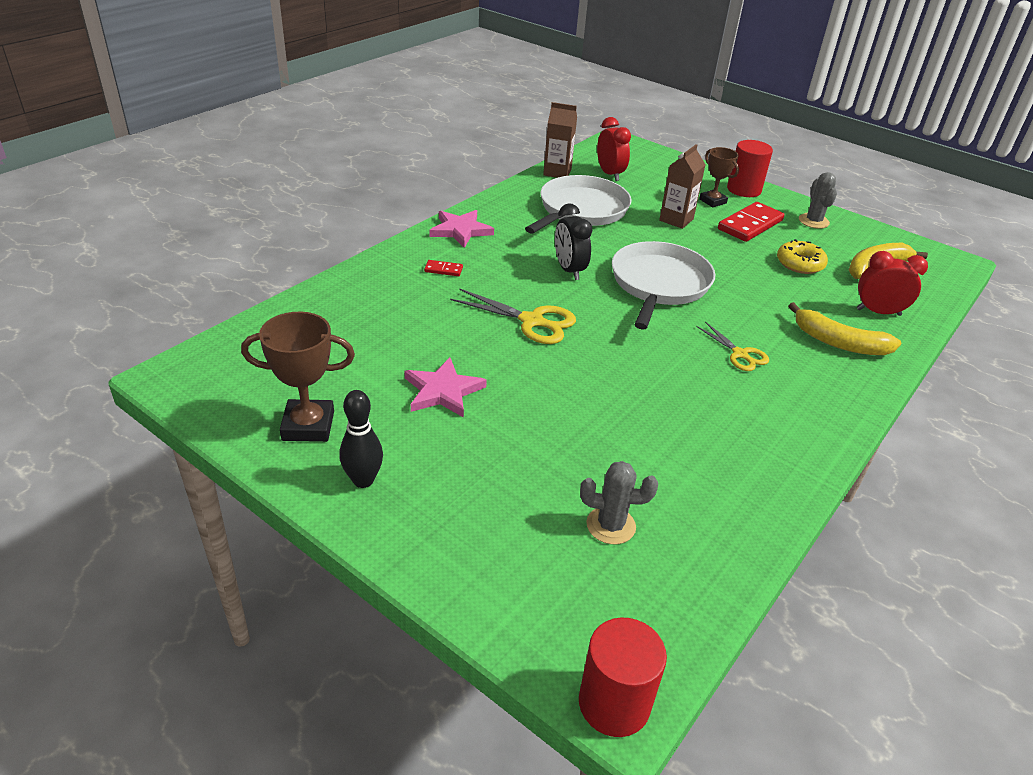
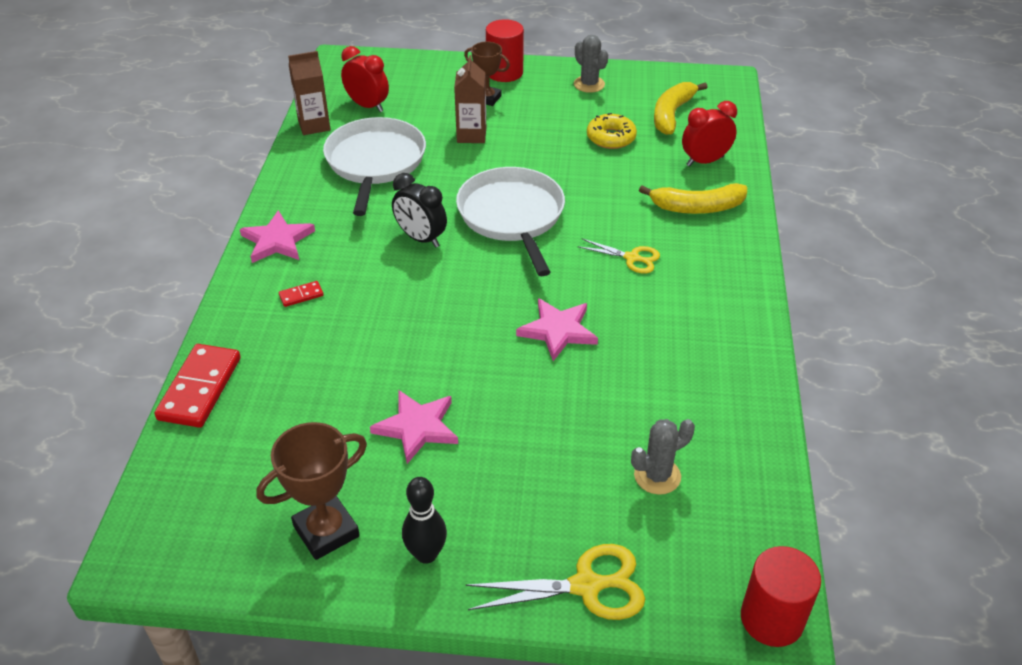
camera: 30 degrees left, 5 degrees up
(531, 321) = (433, 312): yellow scissors -> yellow scissors (586, 586)
(623, 377) = (558, 330): none -> pink star
(750, 225) = (540, 112): red domino -> red domino (200, 388)

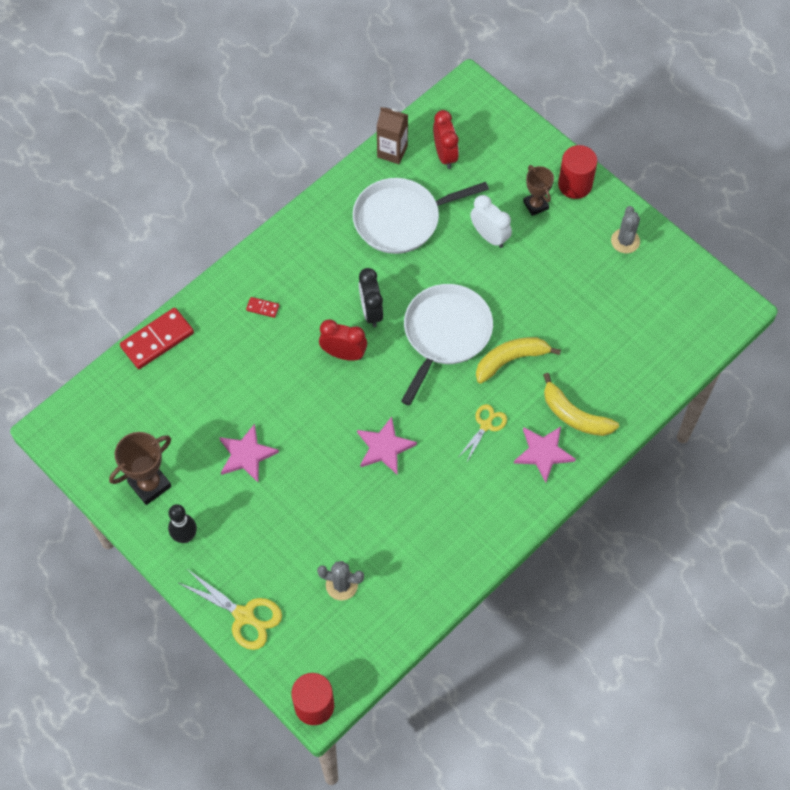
camera: 40 degrees right, 20 degrees up
(277, 241) = (284, 250): pink star -> pink star (543, 453)
(326, 531) = (149, 484): brown trophy -> brown trophy turned 45 degrees counterclockwise
(375, 163) = (401, 219): white pan -> white pan turned 150 degrees counterclockwise
(471, 135) = (489, 236): brown carton -> white clock
(611, 138) = (584, 308): yellow donut -> none
(632, 258) = (486, 425): yellow scissors -> yellow scissors turned 120 degrees counterclockwise
(672, 114) = (654, 316): yellow banana -> yellow banana (510, 360)
(705, 161) = (627, 378): red clock -> red clock (343, 354)

